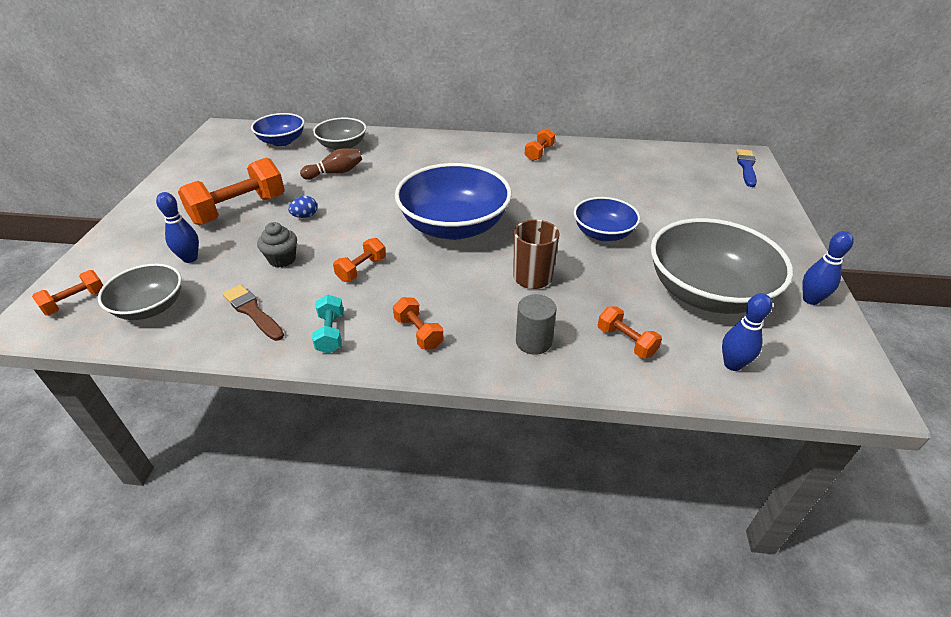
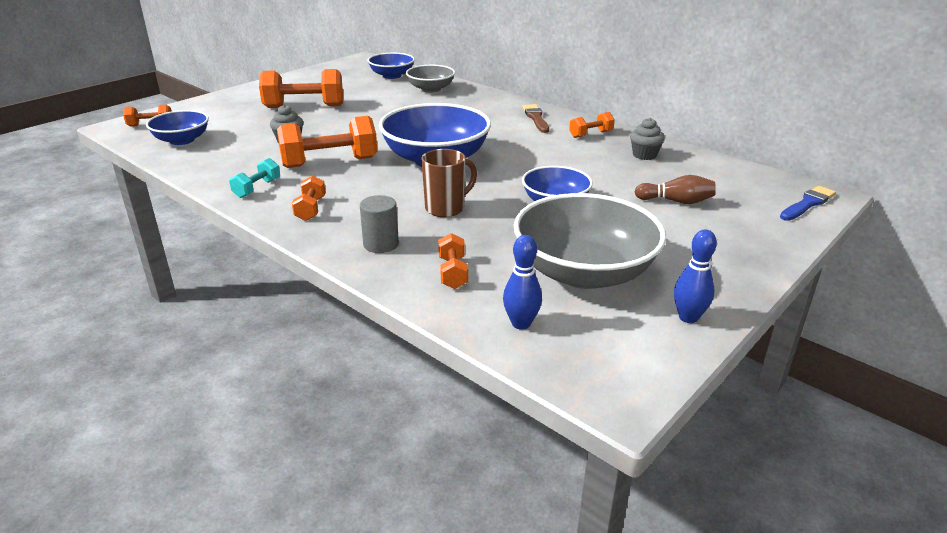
camera: 35 degrees right, 10 degrees down
(150, 307) = (182, 140): grey bowl -> blue bowl
(190, 258) = (238, 123): blue bowling pin -> none
(252, 311) = (231, 161): brown brush -> brown brush (536, 118)
(305, 216) = (340, 122): blue egg -> none
(335, 173) = (400, 103): brown bowling pin -> brown bowling pin (676, 201)
(361, 269) = (329, 162): orange dumbbell -> orange dumbbell, size x1.96
(601, 160) = (644, 155): none -> grey cupcake

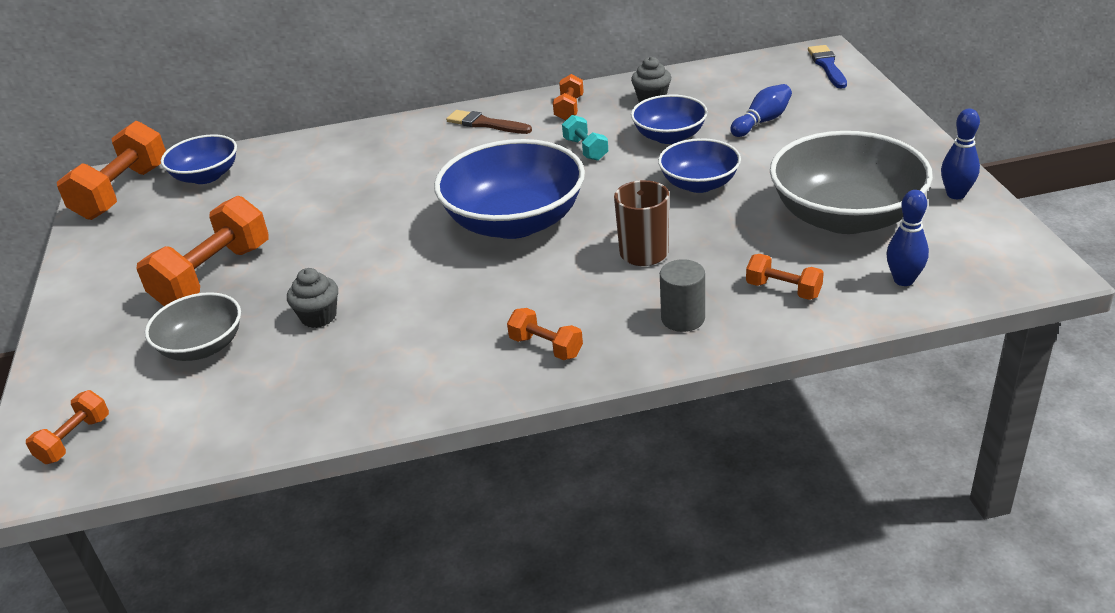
camera: 50 degrees left, 5 degrees up
(182, 140) = (185, 416): blue bowl -> blue bowl (669, 136)
(257, 188) = (441, 377): turquoise dumbbell -> turquoise dumbbell (585, 149)
(329, 162) = (430, 300): orange dumbbell -> orange dumbbell (123, 192)
(431, 89) = (299, 162): grey bowl -> grey bowl (202, 347)
(676, 201) = (762, 121): brown bowling pin -> blue bowling pin

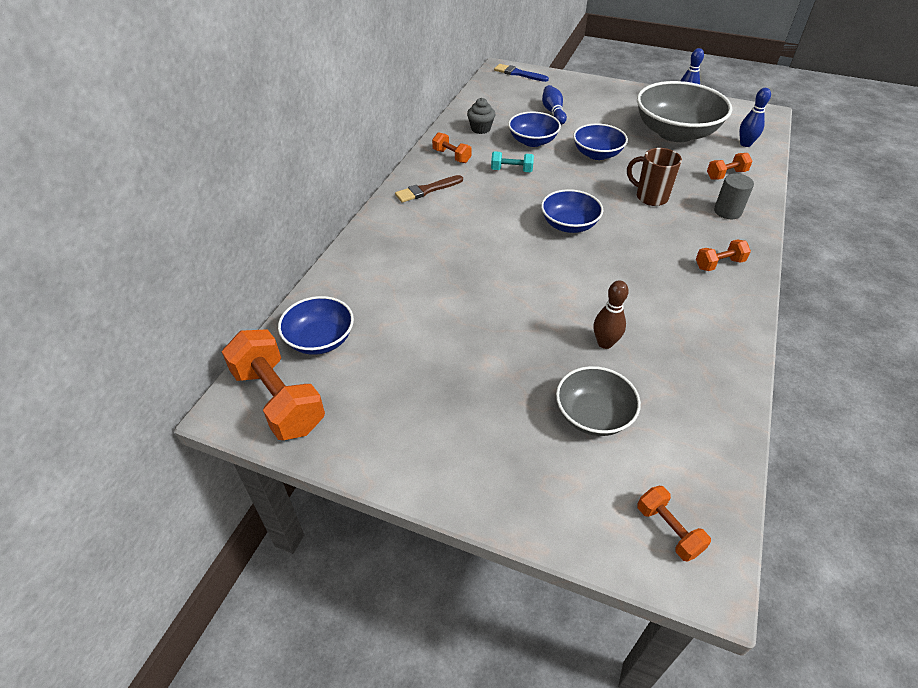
camera: 60 degrees left, 10 degrees up
(213, 275) = (492, 381): orange dumbbell -> none
(319, 317) = (605, 343): grey cupcake -> brown bowling pin
(515, 222) = (569, 225): blue bowl -> blue bowl, size x0.56

